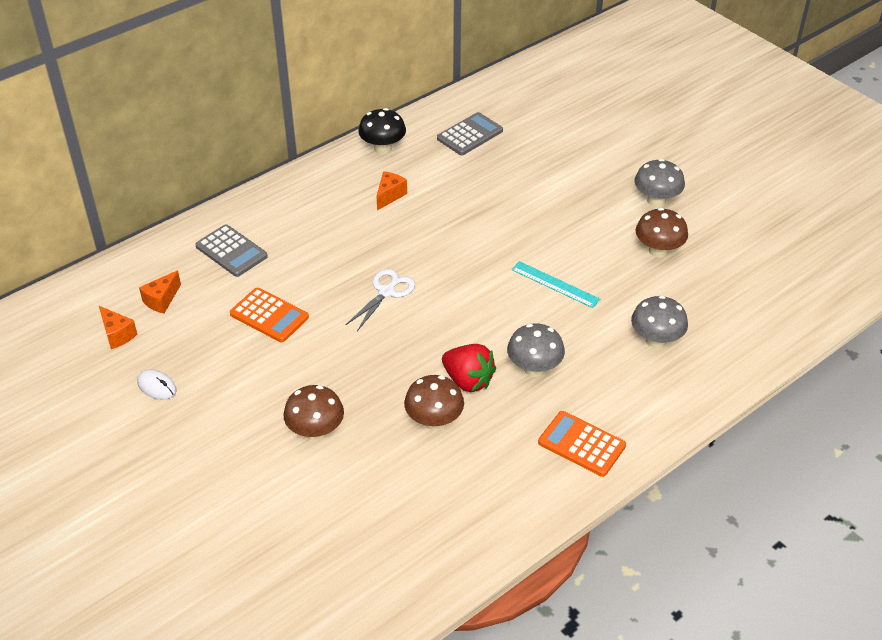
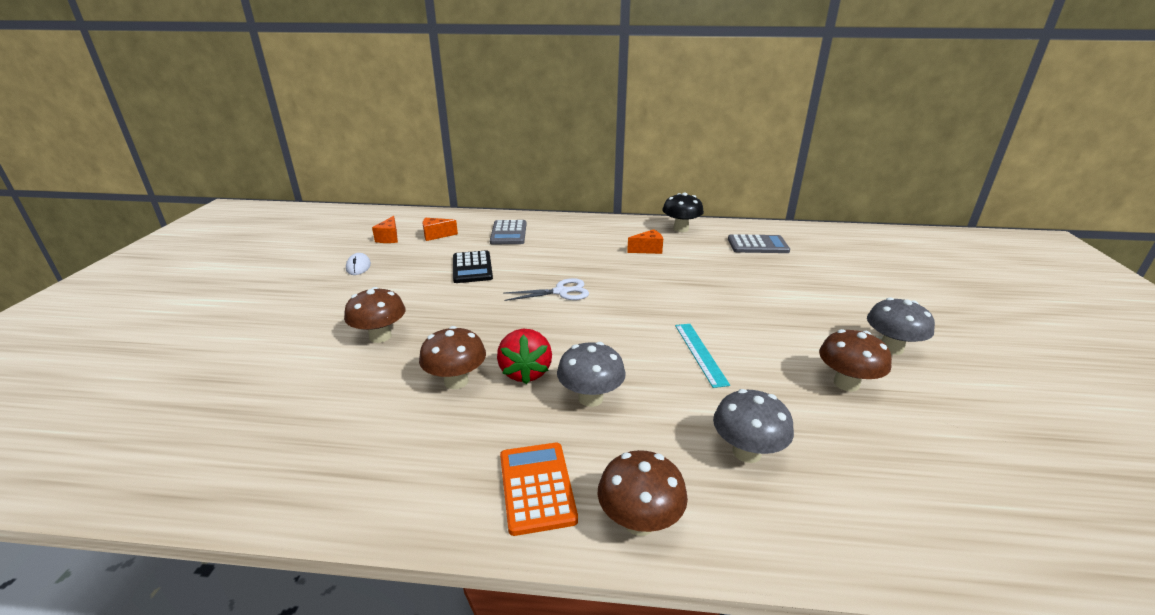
camera: 45 degrees right, 15 degrees down
(269, 315) = (472, 268): orange calculator -> black calculator
(651, 420) = (639, 521): none -> brown mushroom

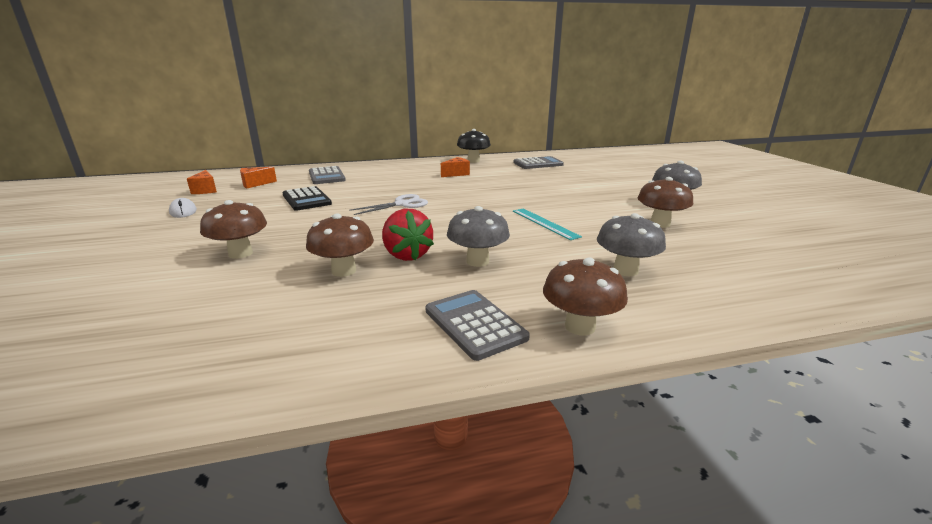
camera: 20 degrees left, 5 degrees down
(536, 487) = (474, 324): orange calculator -> grey calculator

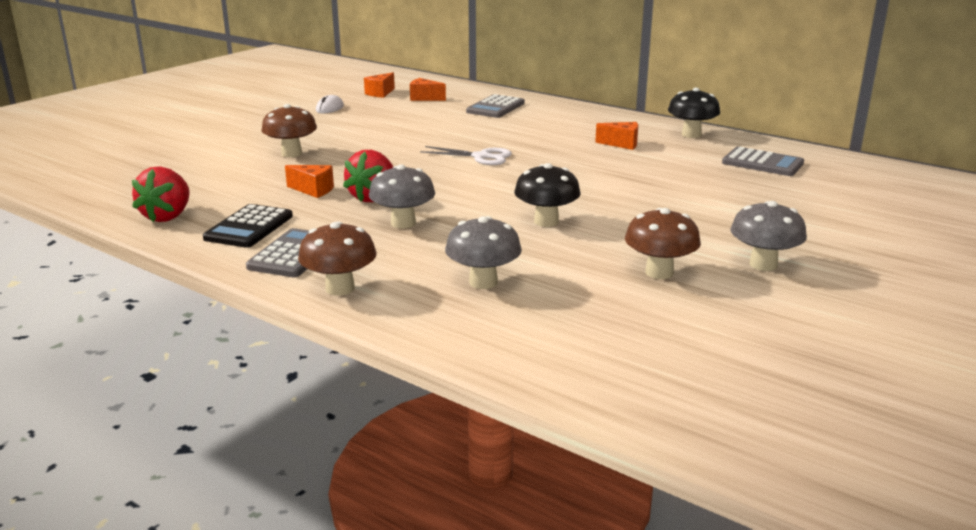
camera: 50 degrees right, 0 degrees up
(251, 366) = (167, 216): none -> red strawberry
(306, 199) = (425, 126): black calculator -> black calculator (249, 227)
(344, 271) = (313, 190): brown mushroom -> orange cheese
(544, 223) = (546, 222): turquoise ruler -> black mushroom

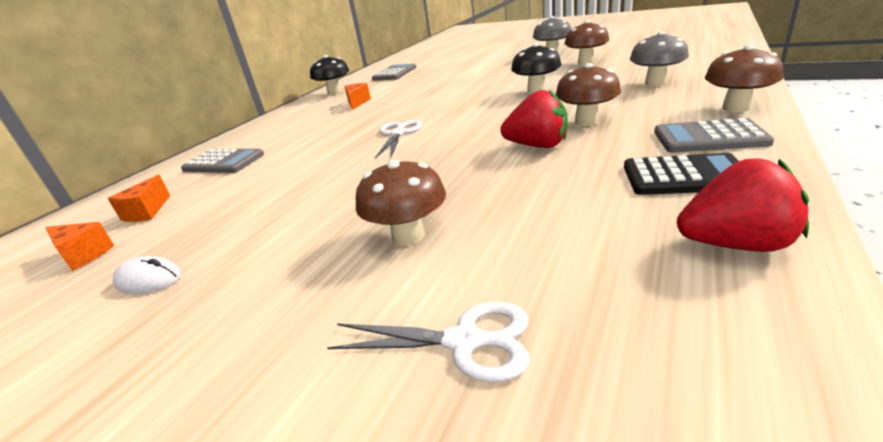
camera: 95 degrees left, 5 degrees up
(192, 158) = (464, 341): none -> white scissors
(313, 190) = (541, 178): orange cheese -> none
(403, 223) = (586, 121): grey mushroom -> brown mushroom

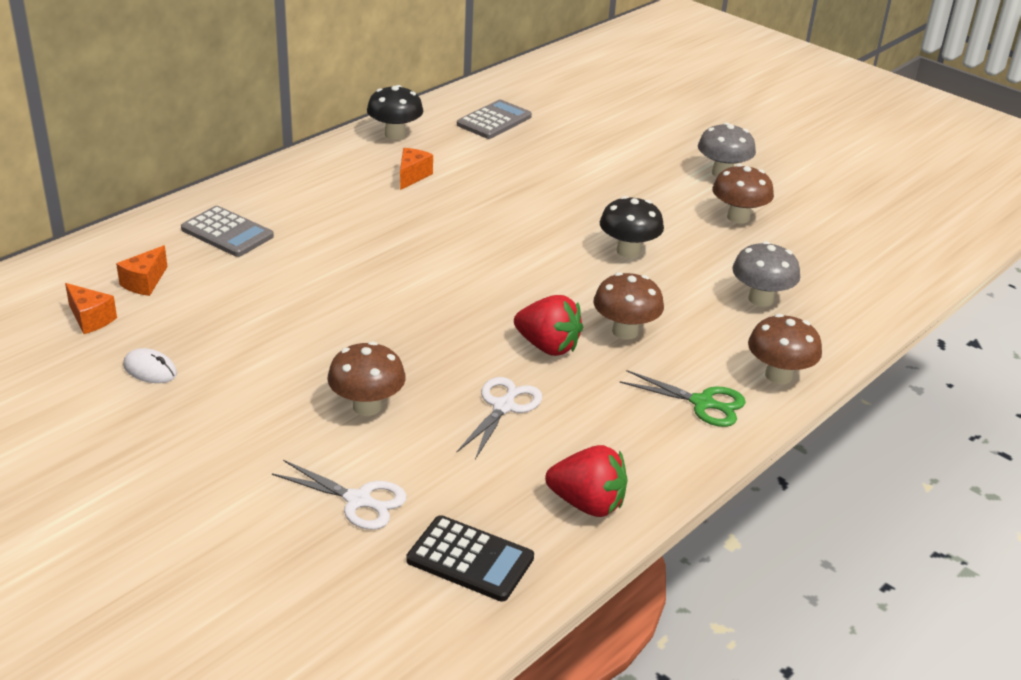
camera: 10 degrees right, 5 degrees up
(398, 134) = (428, 265): white scissors -> white scissors (503, 407)
(684, 176) = (628, 435): black calculator -> black calculator (470, 559)
(709, 138) = (702, 403): grey calculator -> green scissors

